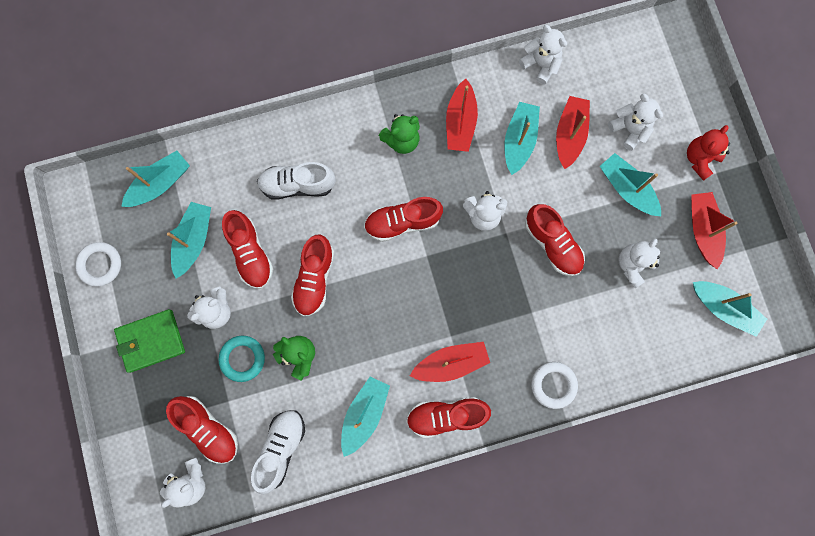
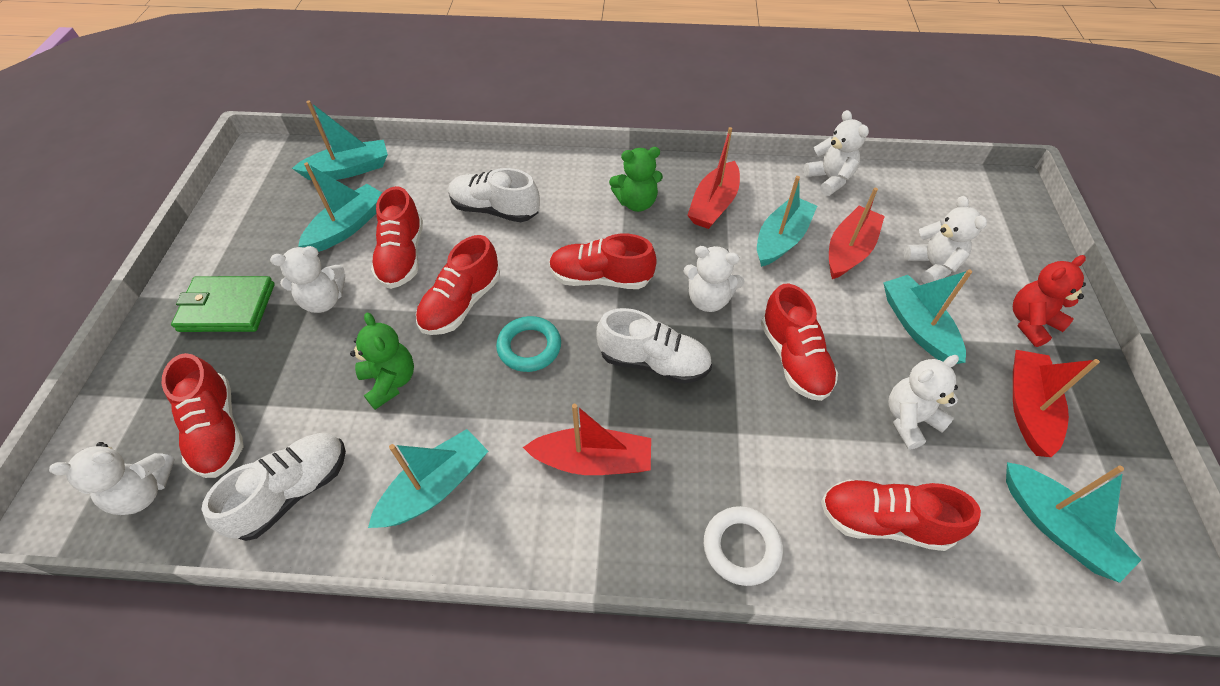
camera: 20 degrees right, 25 degrees down
(100, 265) = (233, 219): white ring -> none
(242, 358) = (319, 361): turquoise ring -> turquoise ring (529, 347)
(446, 416) = (554, 533): red shoe -> red shoe (884, 521)
(463, 279) = (653, 362): none -> white shoe

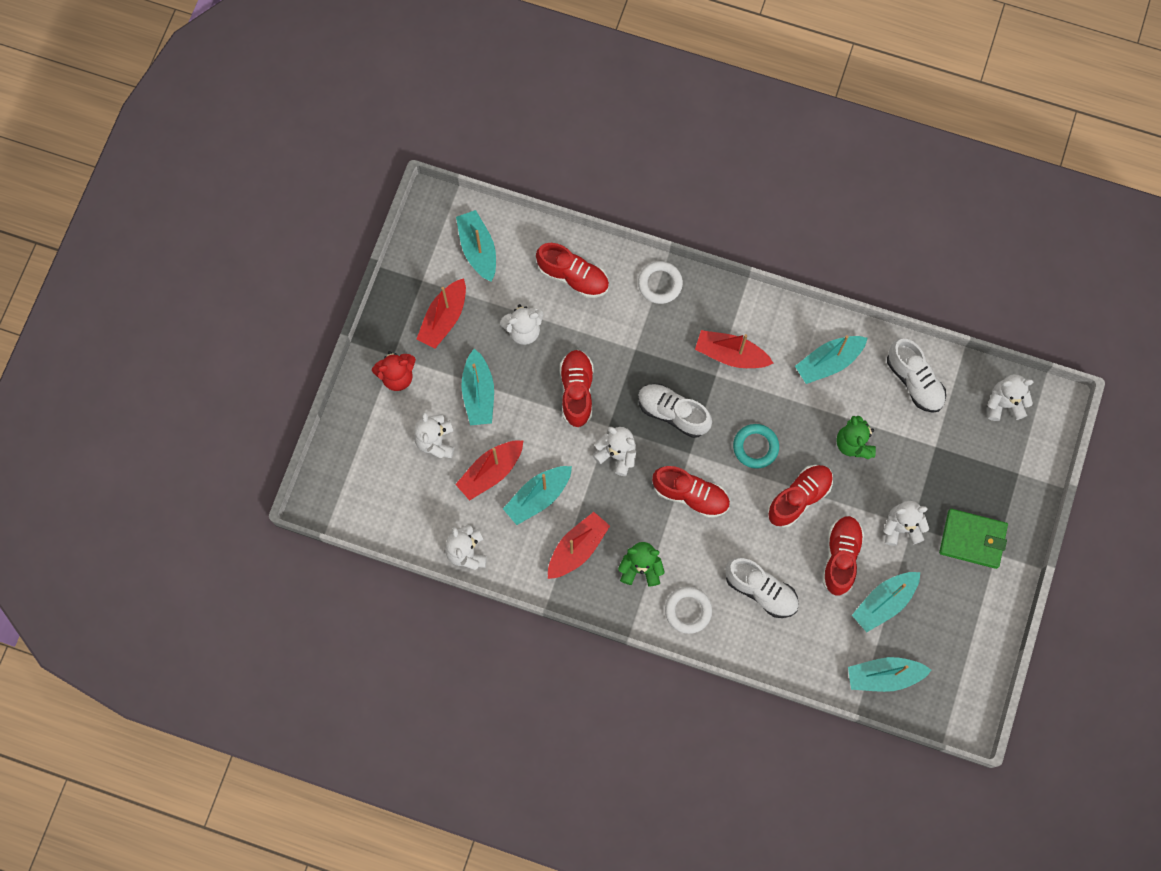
camera: 165 degrees left, 20 degrees up
(217, 430) = (965, 435): red shoe -> none
(293, 491) = (914, 381): white shoe -> white shoe turned 90 degrees counterclockwise
(572, 179) = (688, 610): none -> white ring

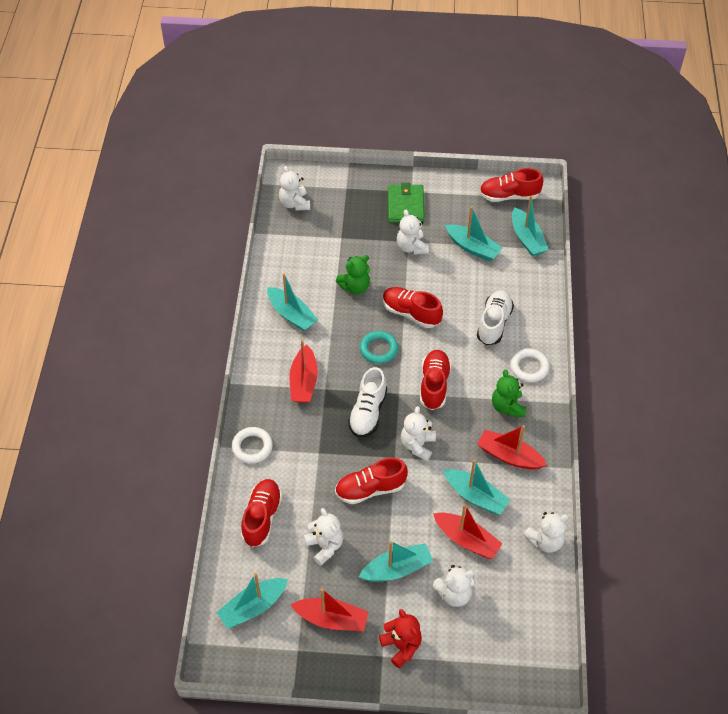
camera: 105 degrees left, 20 degrees down
(840, 557) = (448, 279): red shoe -> red shoe (509, 196)
(914, 381) = (292, 258): white shoe -> none

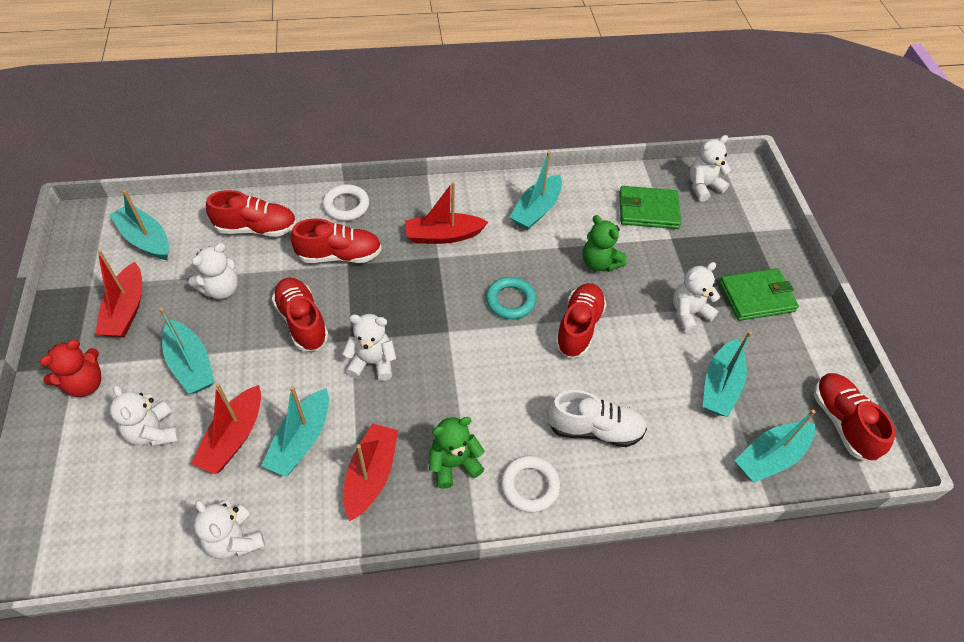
camera: 75 degrees right, 0 degrees up
(310, 244) = (648, 210): none -> green wallet
(368, 412) = (412, 303): white shoe -> none
(434, 385) = (470, 368): red shoe -> red shoe (339, 255)

